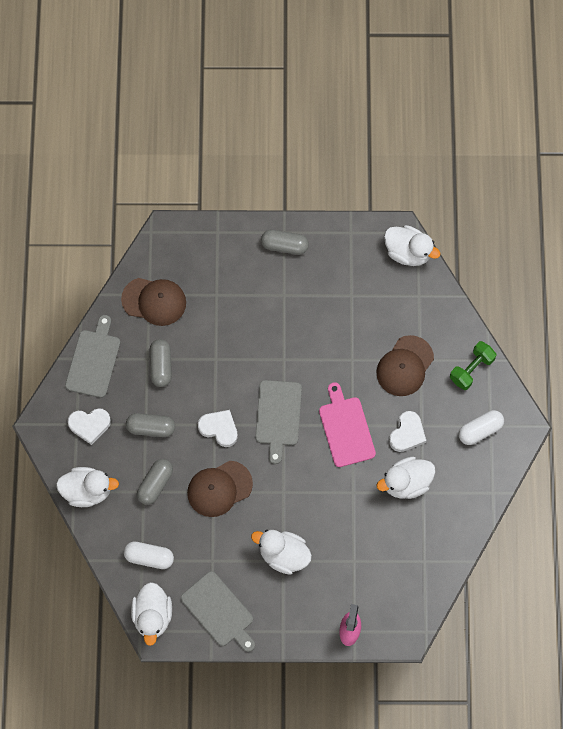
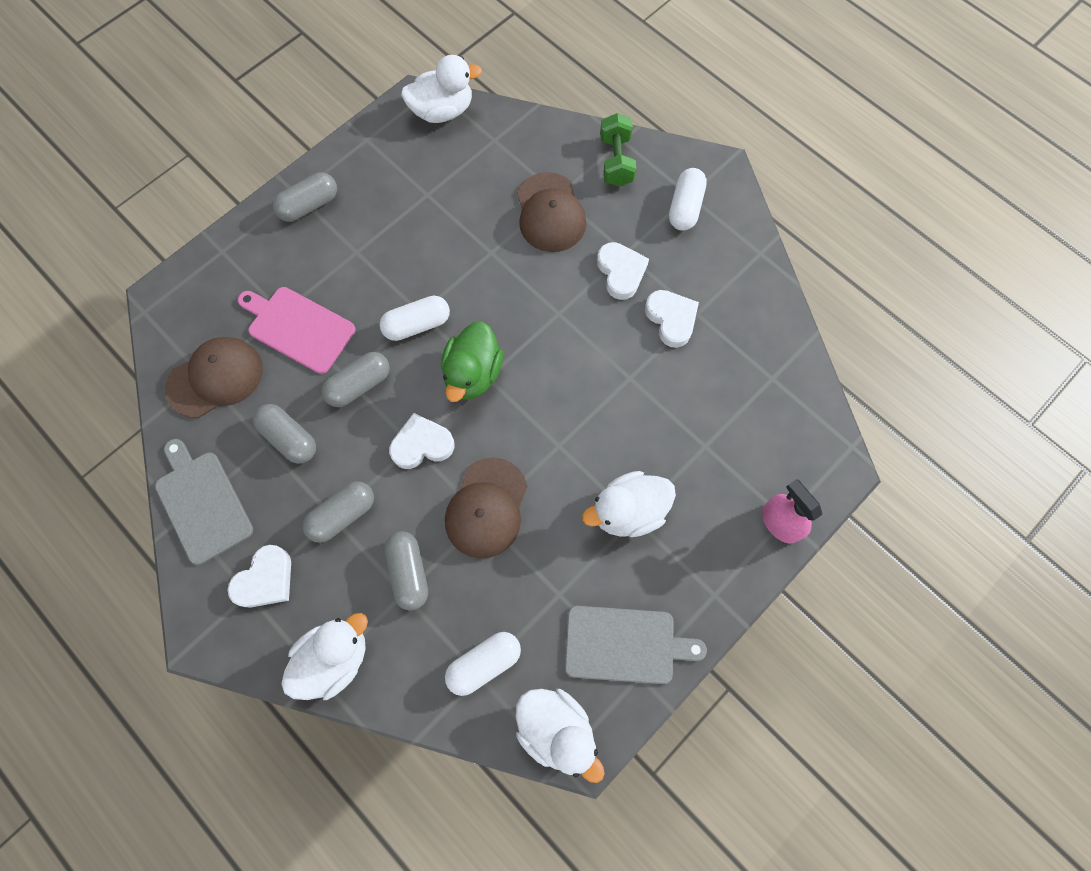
camera: 45 degrees left, 0 degrees up
(218, 370) = (359, 385): none -> grey capsule
(276, 364) = (417, 325): none -> white capsule
(278, 416) = (473, 374): grey cutting board -> green duck
(346, 429) = (556, 322): pink cutting board -> pink cutting board (298, 328)
(406, 483) = (671, 319): white duck -> white heart

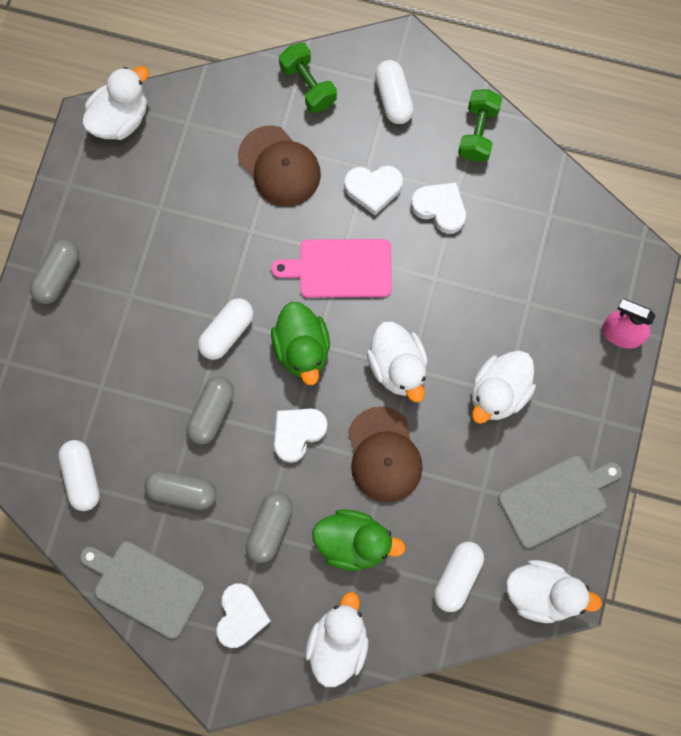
camera: 30 degrees left, 5 degrees up
(215, 378) = (82, 477): brown cap -> white capsule
(298, 328) = (124, 393): pink cutting board -> pink cutting board (340, 268)
(409, 572) = (354, 542): grey capsule -> green duck
(548, 436) = (397, 367): none -> white duck
(621, 272) = (373, 189): white heart -> white heart turned 135 degrees clockwise
(744, 273) = (478, 133): none -> green dumbbell

